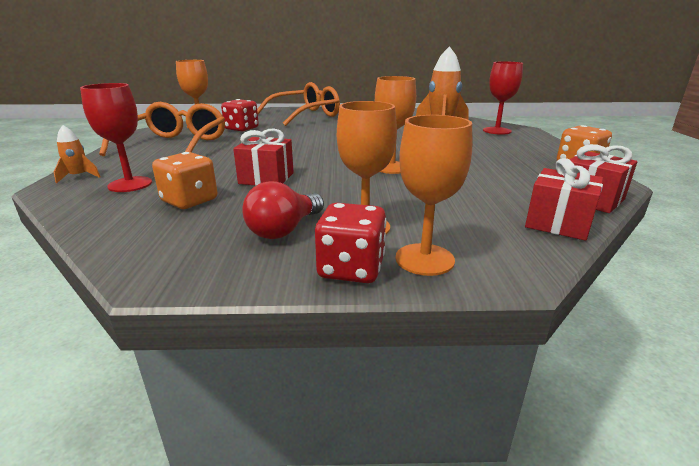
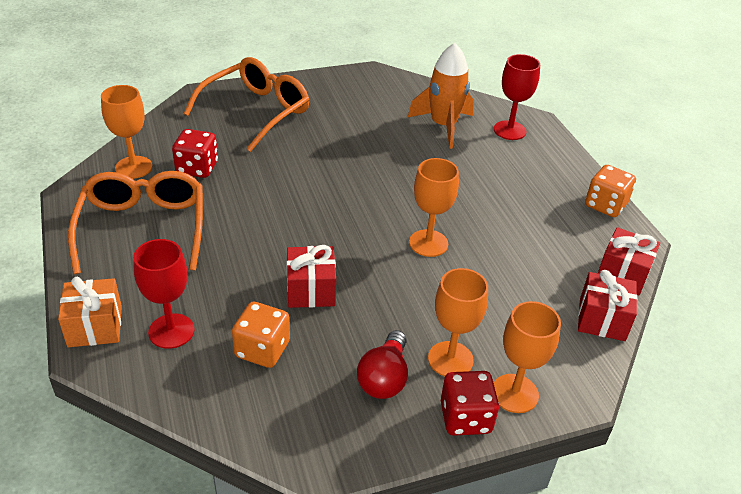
camera: 20 degrees left, 15 degrees up
(79, 177) = (95, 326): orange rocket -> orange gift

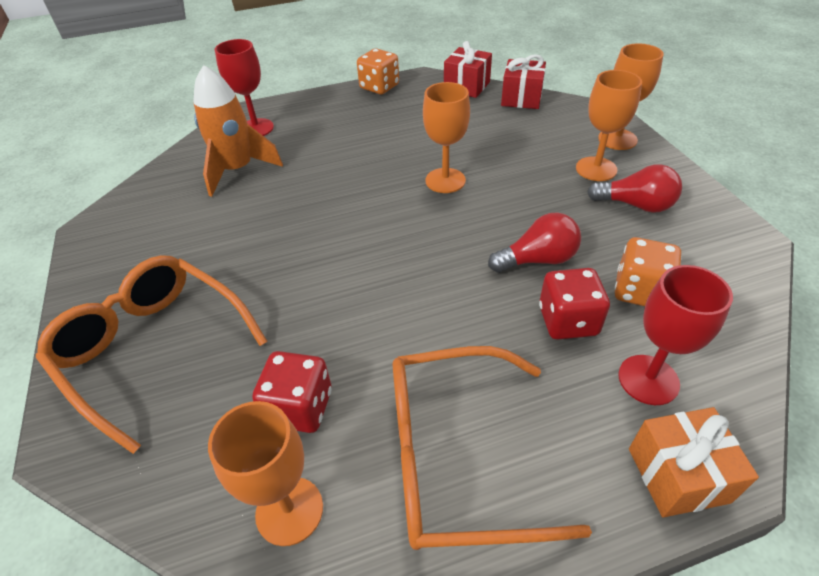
camera: 85 degrees left, 5 degrees up
(311, 290) = (537, 260): red gift -> red light bulb
(465, 418) = (655, 162): red dice -> red dice (567, 321)

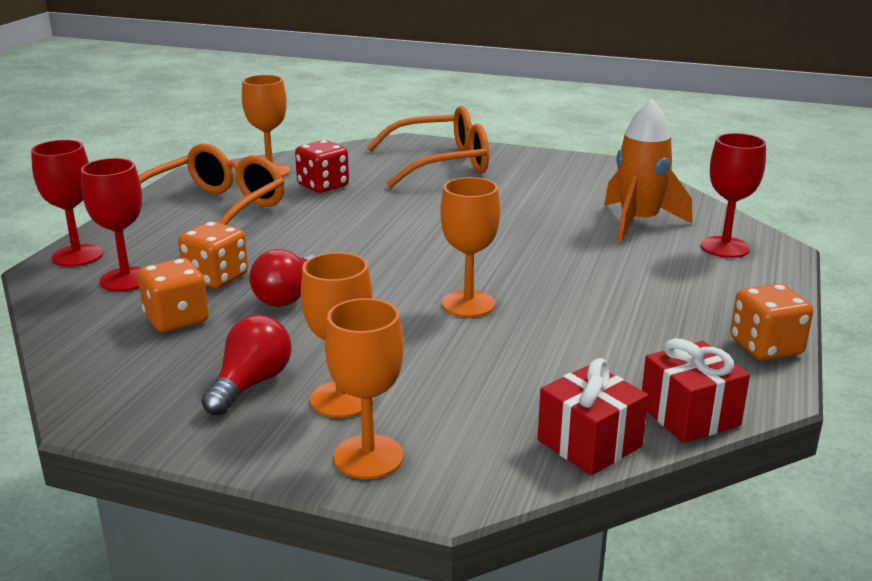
camera: 125 degrees right, 20 degrees down
(567, 321) = (216, 278): red dice -> orange dice
(635, 205) = (251, 384): red light bulb -> red light bulb turned 150 degrees clockwise
(678, 475) = (77, 256): orange gift -> red goblet

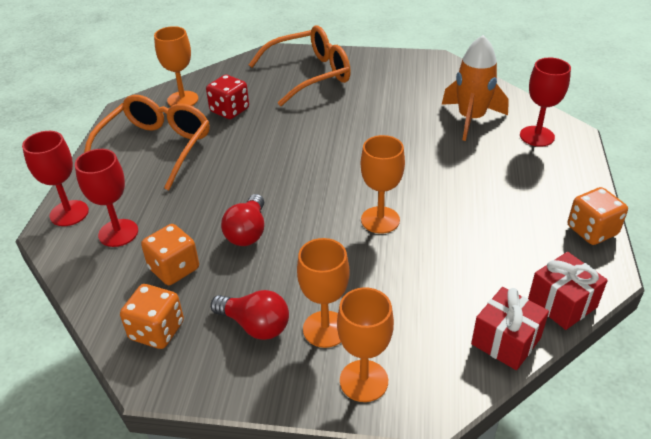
camera: 10 degrees left, 15 degrees up
(216, 278) = (186, 221): orange dice -> orange dice (157, 331)
(251, 384) = (255, 325): red light bulb -> red light bulb turned 105 degrees clockwise

